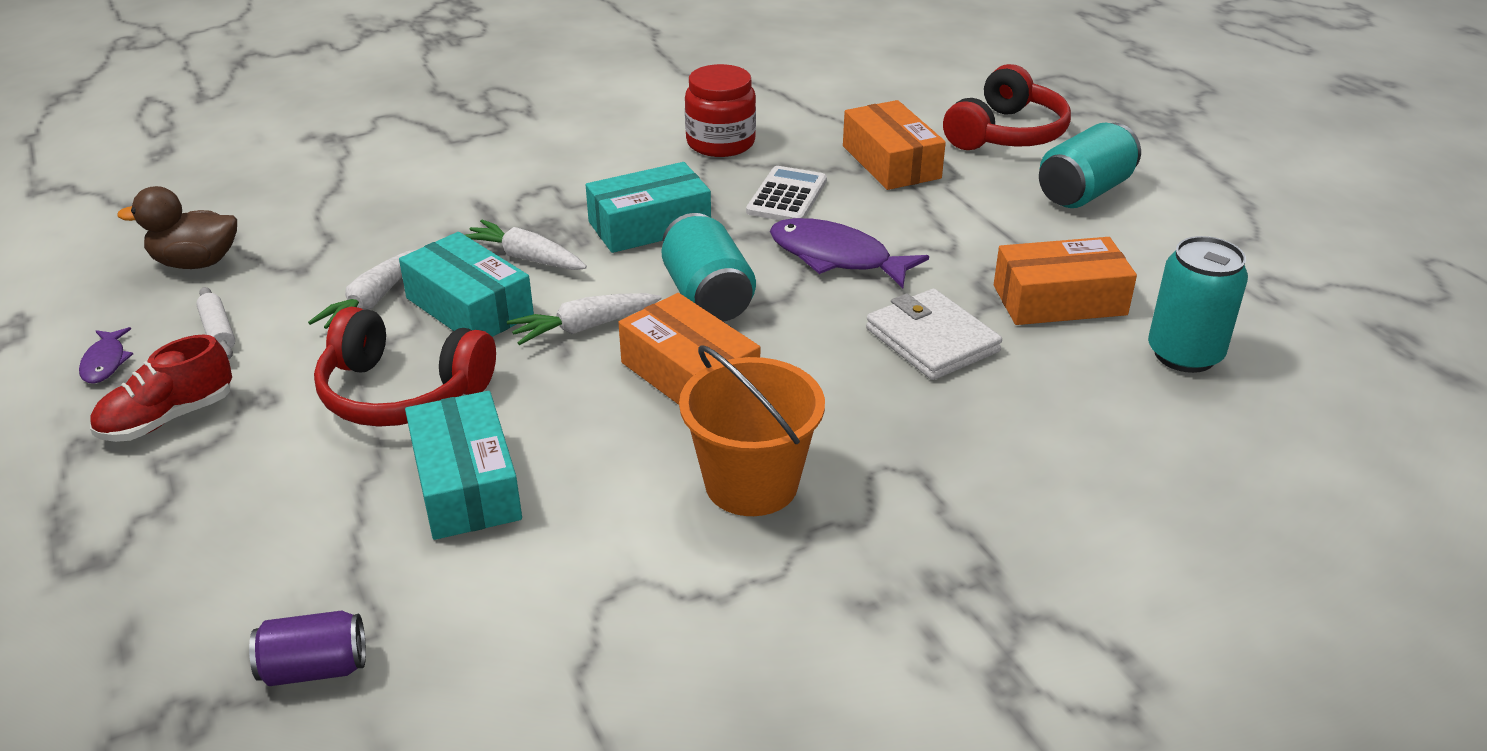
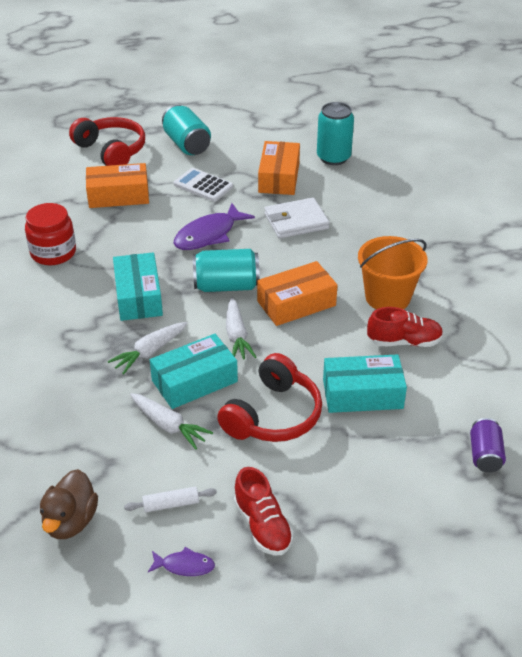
camera: 75 degrees left, 5 degrees up
(623, 521) = (404, 342): none -> red shoe
(787, 196) = (135, 239): white calculator -> white calculator (203, 185)

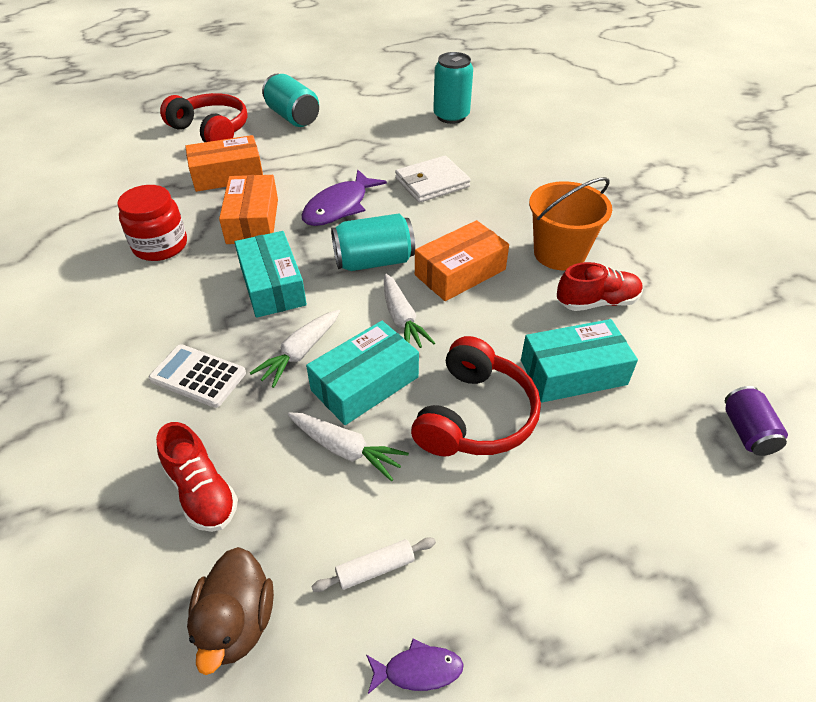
camera: 10 degrees left, 5 degrees up
(203, 185) = (320, 156): white calculator -> white calculator (198, 376)
(263, 526) = (509, 582): red shoe -> red shoe (202, 492)
(279, 177) = (400, 140): orange box -> orange box (253, 221)

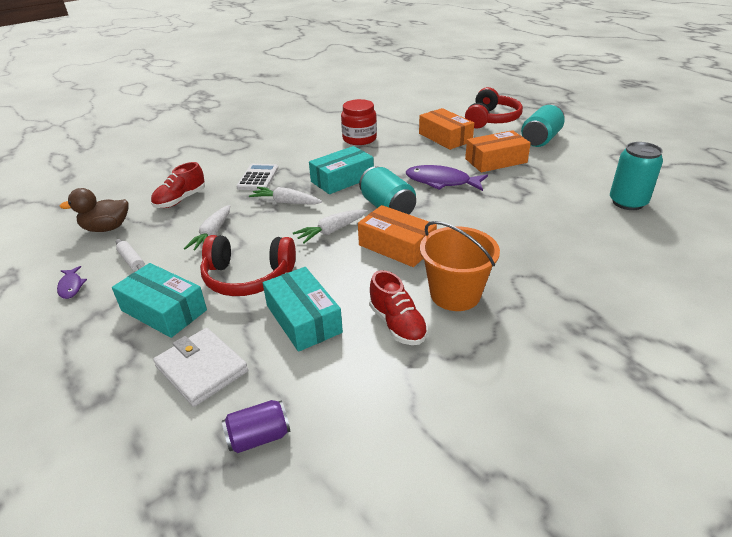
camera: 75 degrees right, 10 degrees down
(253, 221) = (402, 157): orange box -> orange box (496, 161)
(365, 383) = (266, 229): turquoise box -> turquoise box (164, 310)
(432, 183) = (507, 212): white wallet -> white wallet (202, 369)

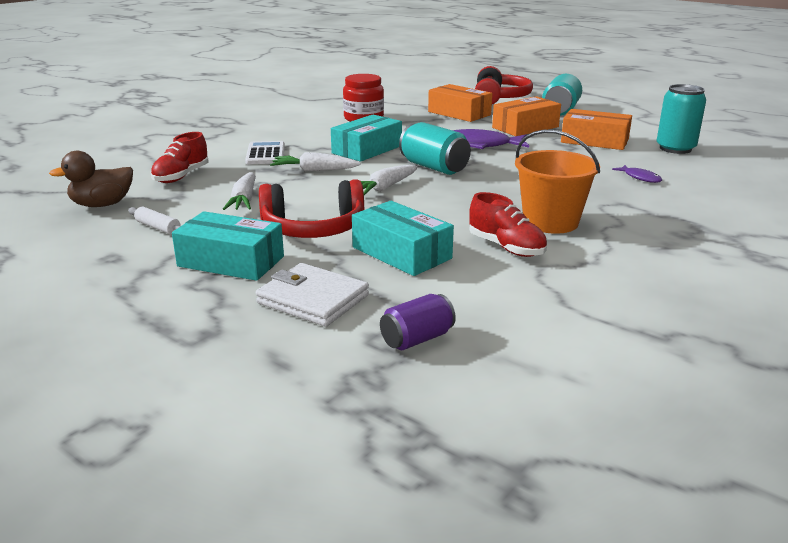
camera: 15 degrees left, 10 degrees down
(71, 286) = (94, 253): purple fish -> purple fish (640, 178)
(397, 246) = (464, 194): orange box -> orange box (594, 141)

